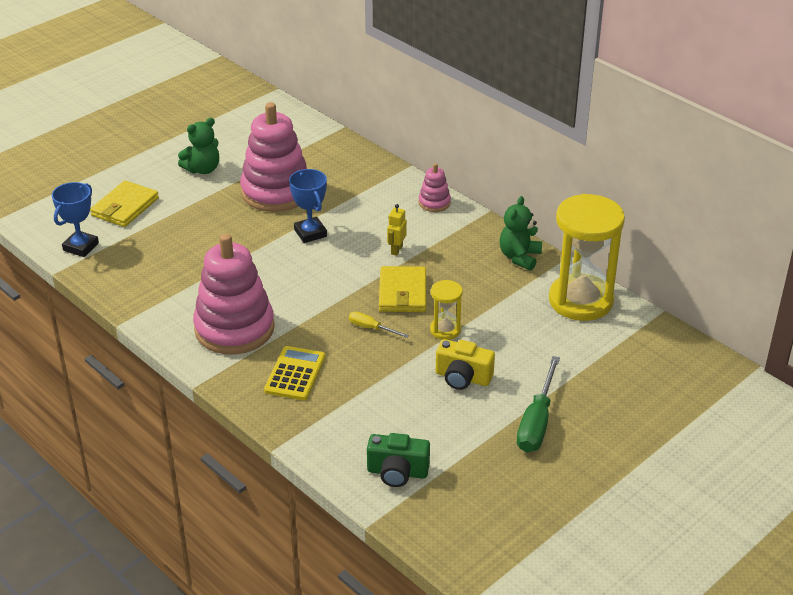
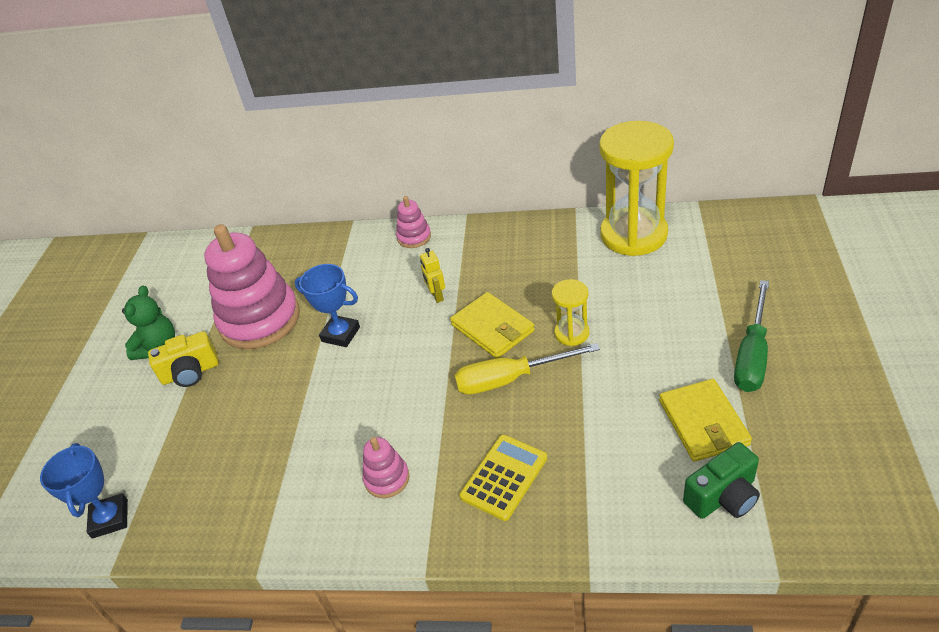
camera: 35 degrees left, 5 degrees up
(125, 207) = (114, 440): yellow wallet -> yellow wallet (703, 423)
(234, 329) = (387, 478): pink stacking toy -> pink stacking toy, size x0.45
(295, 374) = (504, 477): yellow calculator -> yellow calculator turned 60 degrees clockwise
(371, 328) = (510, 379): yellow screwdriver -> yellow screwdriver, size x1.90
(462, 378) = (644, 363): yellow camera -> yellow camera (190, 372)
(519, 257) = (541, 234): green teddy bear -> none
(537, 422) = (752, 354): green screwdriver -> green screwdriver turned 45 degrees clockwise

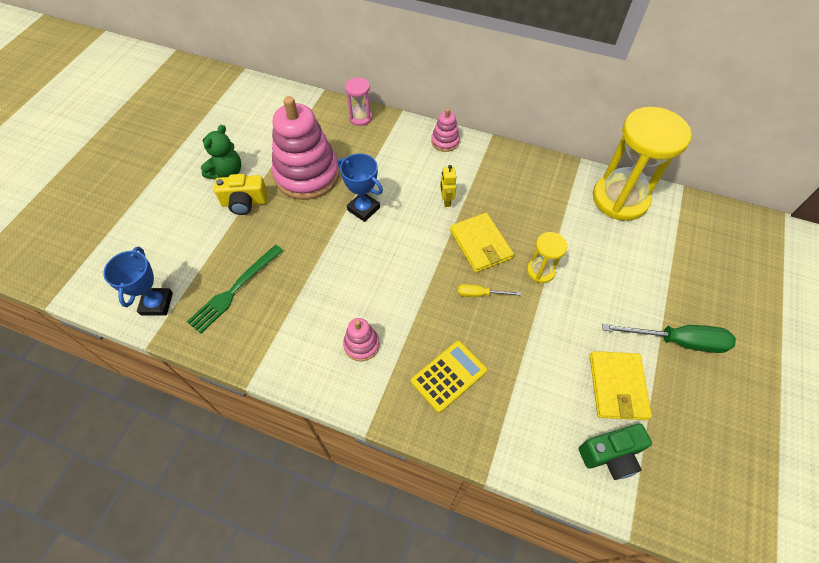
camera: 10 degrees right, 15 degrees up
(207, 470) = (235, 290): none -> green fork
(305, 242) = (360, 118): none -> pink hourglass
(510, 379) = (480, 294): yellow screwdriver -> yellow screwdriver, size x0.53
(752, 354) = (678, 341): green screwdriver -> green screwdriver turned 120 degrees counterclockwise

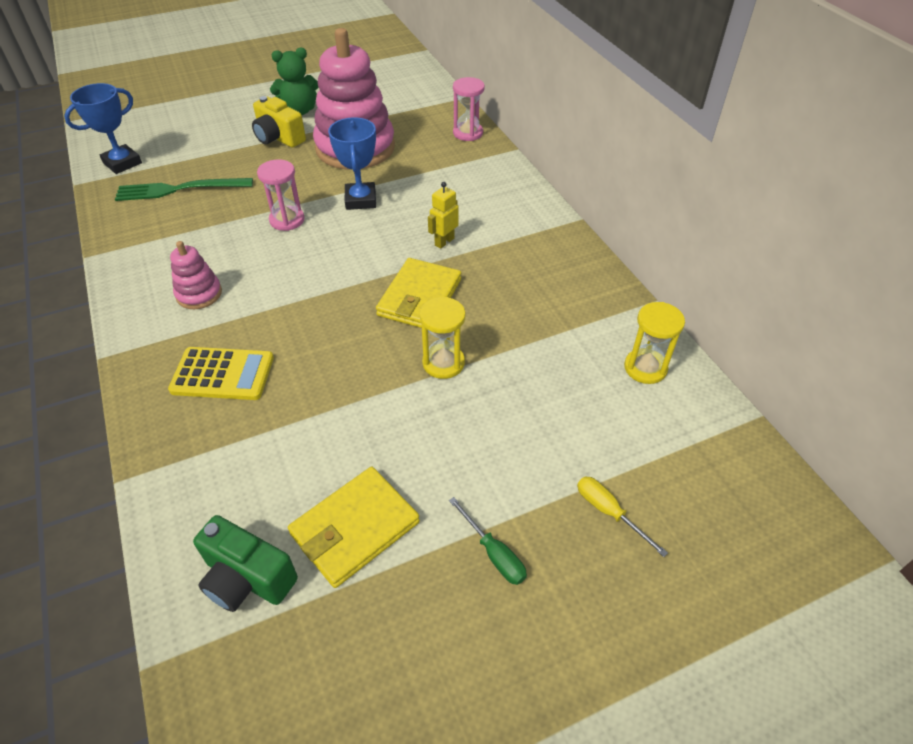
camera: 45 degrees right, 10 degrees down
(340, 256) = (287, 220): none -> pink hourglass
(445, 141) = (520, 195): pink stacking toy -> none
(480, 294) = (353, 335): yellow screwdriver -> yellow screwdriver (609, 512)
(620, 199) = (645, 368): yellow hourglass -> yellow hourglass, size x0.47
(678, 341) = (494, 553): green screwdriver -> green screwdriver, size x0.53

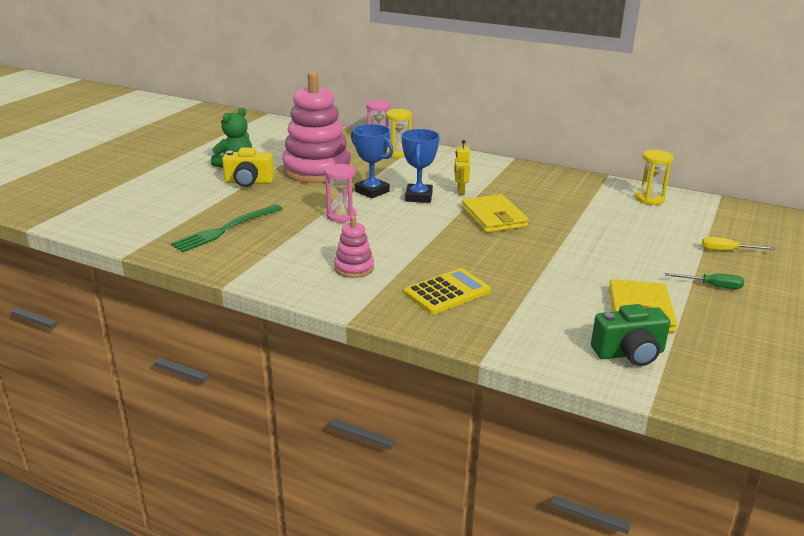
camera: 40 degrees left, 20 degrees down
(122, 163) = (142, 233): blue trophy -> blue trophy (419, 197)
(443, 363) = (558, 236): yellow hourglass -> yellow hourglass (398, 153)

